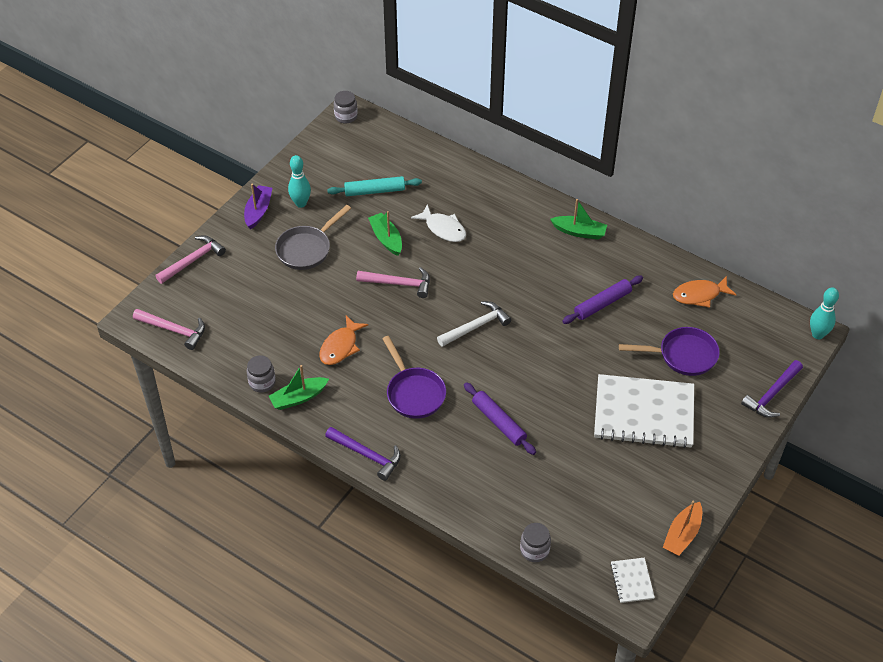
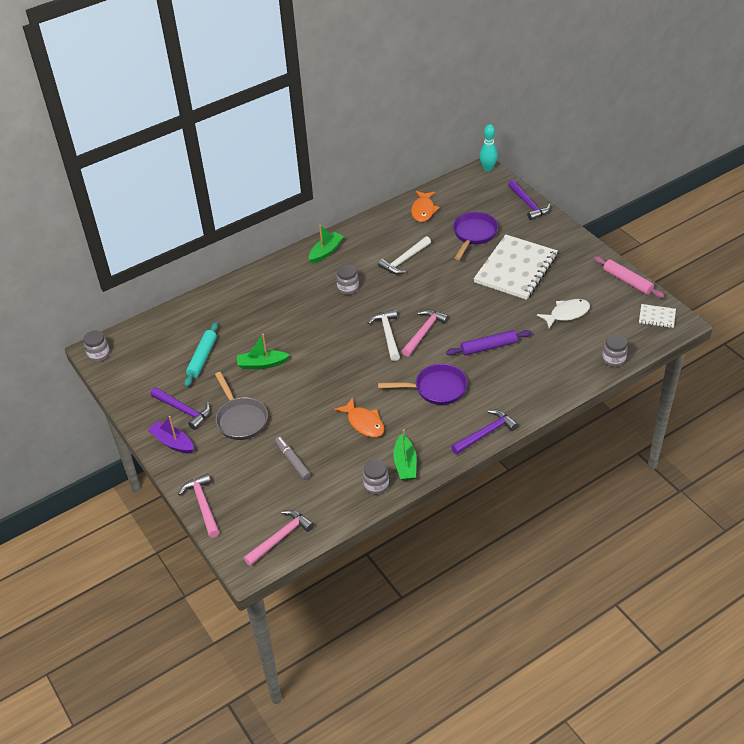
camera: 65 degrees left, 5 degrees down
(269, 307) = (292, 461): none -> grey marker
(301, 203) = (183, 410): turquoise bowling pin -> purple hammer
(399, 284) = (317, 369): pink hammer -> pink hammer (424, 332)
(443, 229) = (273, 326): white fish -> white fish (567, 314)
(531, 269) = (348, 288): none -> grey jar
(602, 304) = (404, 260): purple rolling pin -> white hammer
(682, 534) = (627, 281): orange boat -> pink rolling pin

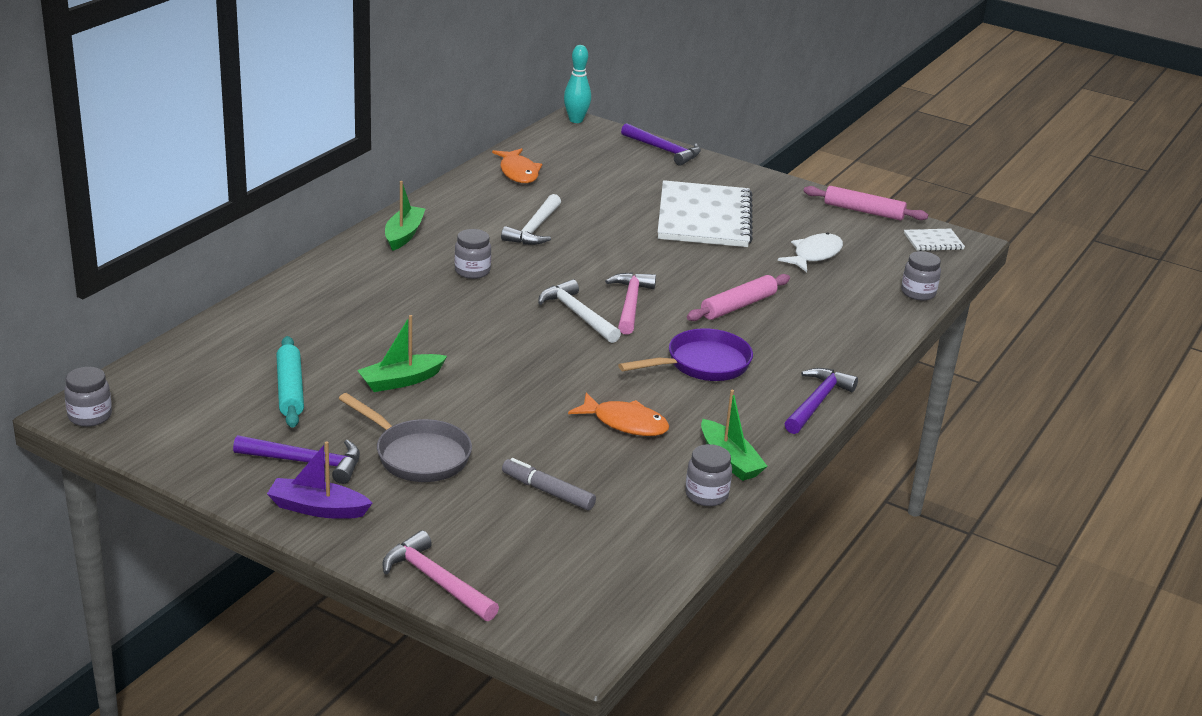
camera: 30 degrees left, 15 degrees down
(281, 537) = (606, 595): pink hammer -> none
(473, 235) = (614, 189): purple pan -> none
(488, 347) = (738, 306): purple rolling pin -> pink rolling pin

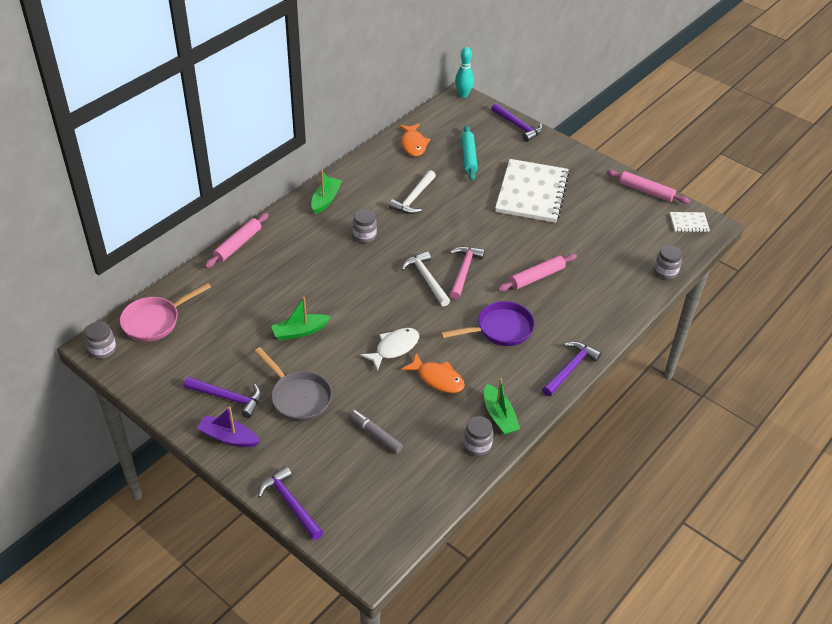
camera: 10 degrees right, 15 degrees up
(168, 379) = (155, 321): none -> pink pan
(280, 288) = (238, 244): none -> pink rolling pin
(290, 390) = (229, 335): turquoise rolling pin -> turquoise rolling pin (469, 157)
(436, 581) = (290, 503): pink hammer -> purple hammer
(814, 255) = (601, 232): white fish -> white fish (394, 348)

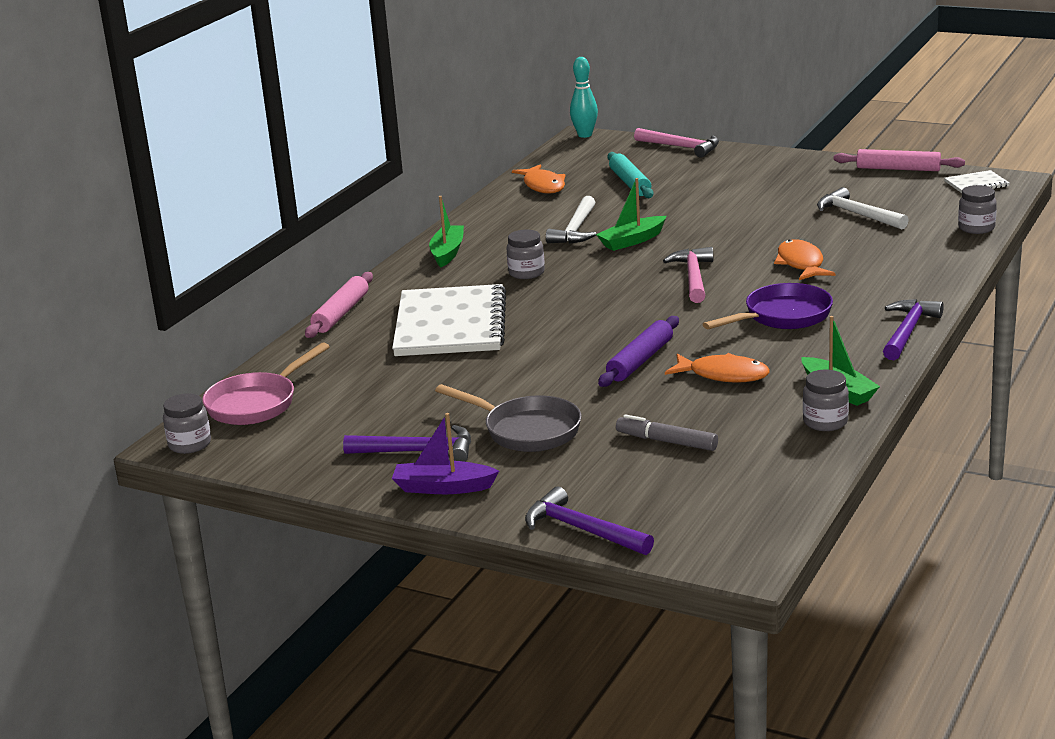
camera: 10 degrees left, 20 degrees down
(300, 331) = (488, 372): green boat -> green boat (632, 241)
(394, 348) = (640, 360): white fish -> purple rolling pin
(426, 279) = (644, 293): white hammer -> white hammer (858, 214)
(518, 126) = (681, 147): purple hammer -> pink hammer
(532, 193) = (741, 197): white notebook -> white notebook (450, 325)
(536, 277) = (801, 264): pink rolling pin -> orange fish

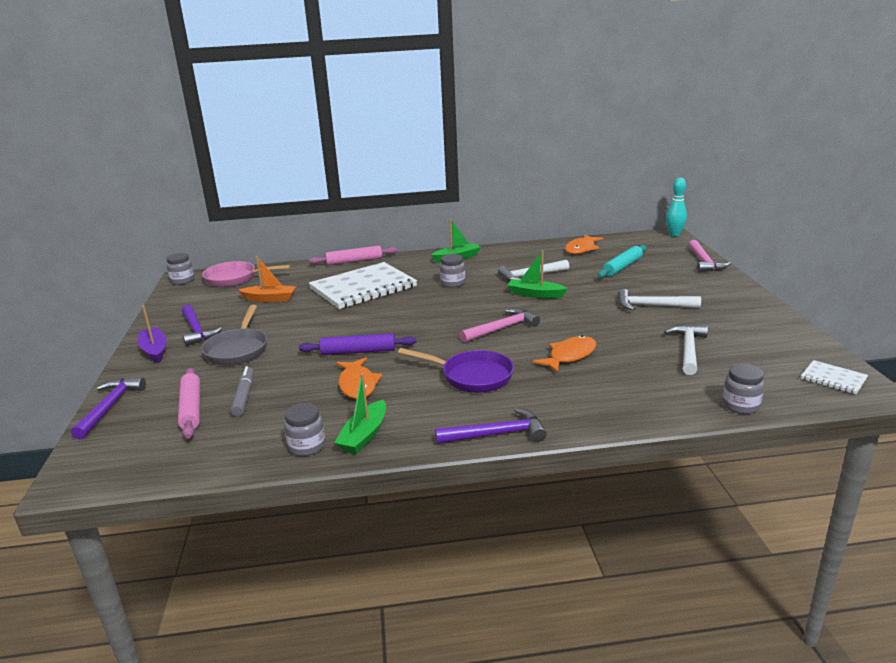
camera: 55 degrees right, 0 degrees up
(385, 389) = (270, 299): none -> orange boat
(746, 200) = (652, 306): none -> white hammer
(898, 169) = (802, 338): pink rolling pin -> pink rolling pin (191, 408)

